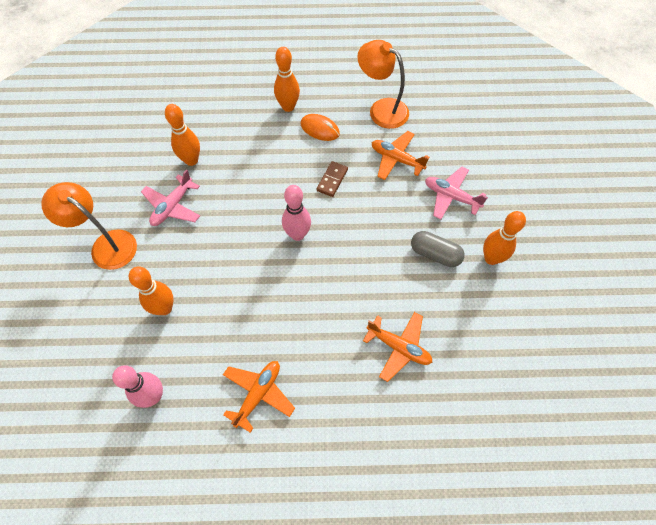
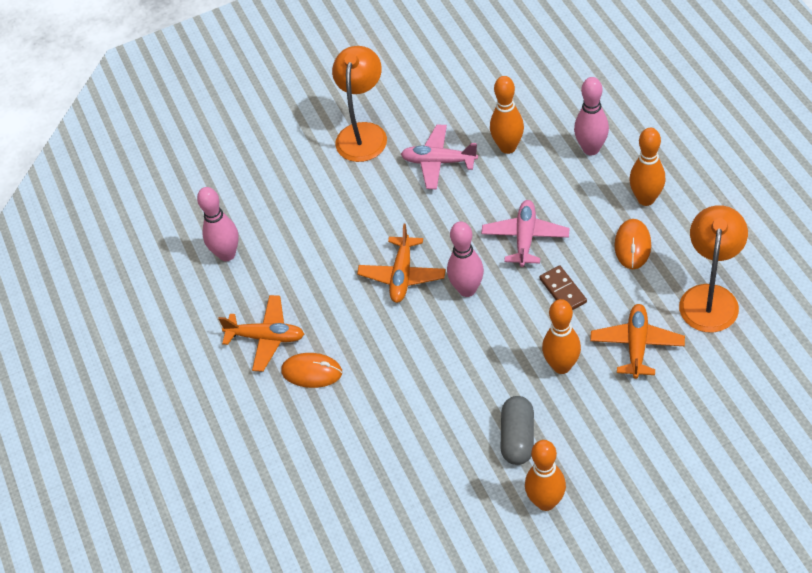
camera: 75 degrees right, 10 degrees down
(164, 308) = (318, 216): orange bowling pin -> orange bowling pin (561, 366)
(228, 117) = (591, 149): none -> pink bowling pin
(311, 370) = (312, 372): none -> orange mouse
(332, 180) = (562, 291): brown domino -> brown domino turned 60 degrees clockwise
(399, 347) = (377, 444): orange plane -> orange plane (402, 275)
(451, 196) = (614, 426): pink plane -> pink plane (525, 238)

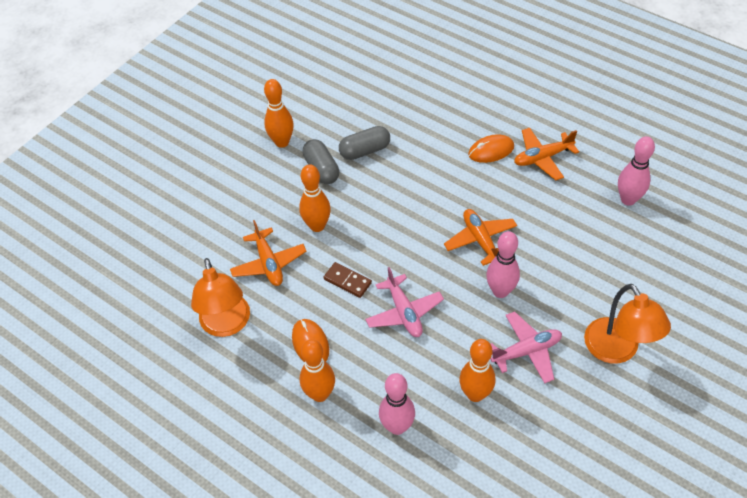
camera: 145 degrees right, 0 degrees up
(452, 440) = (365, 151): none -> grey capsule
(467, 289) = (422, 251): pink bowling pin -> pink bowling pin (500, 291)

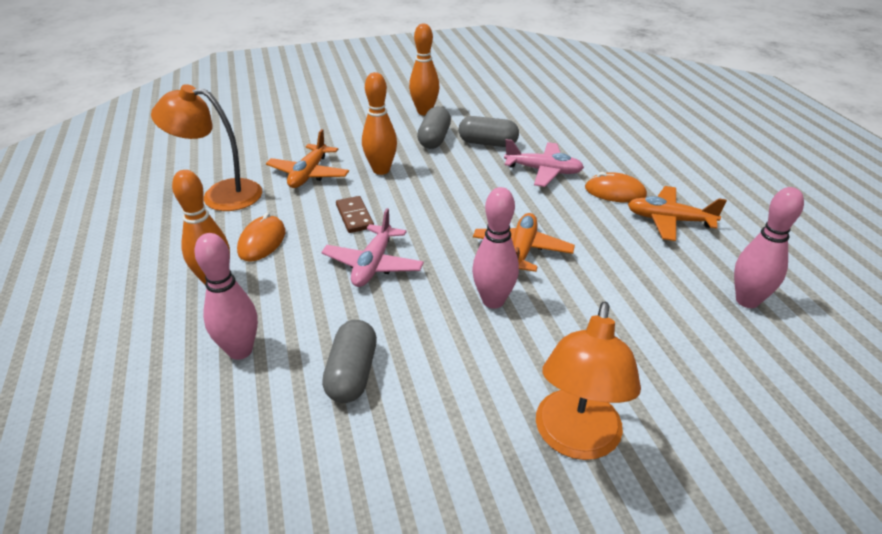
camera: 35 degrees right, 15 degrees down
(227, 325) = (220, 195): orange lamp -> orange lamp turned 75 degrees clockwise
(475, 394) = (352, 374): orange bowling pin -> grey capsule
(526, 351) = (458, 370): pink plane -> pink plane (543, 171)

